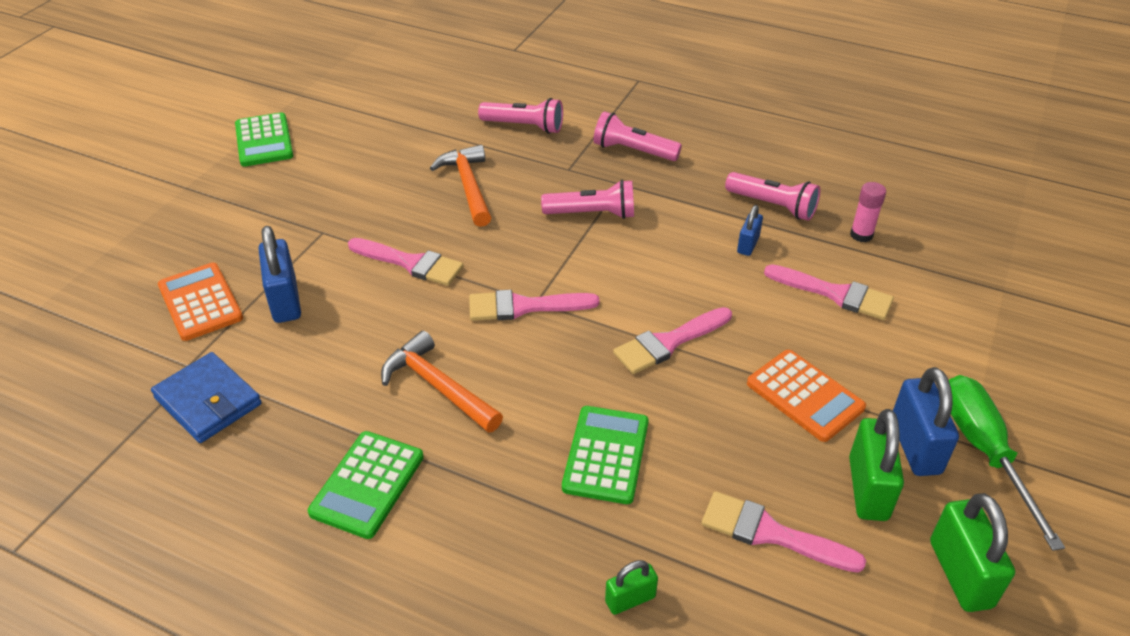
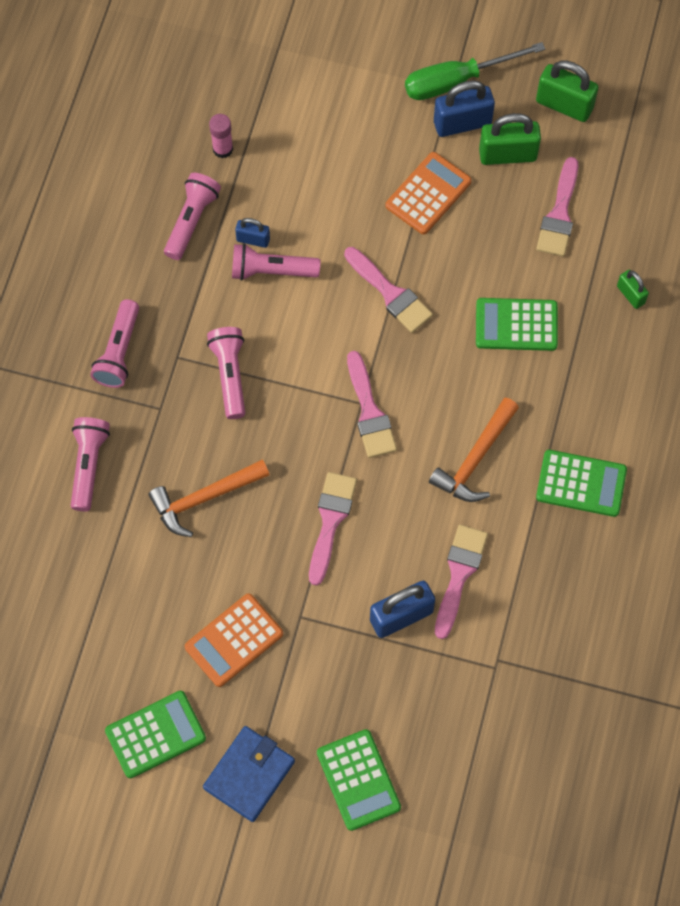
camera: 100 degrees left, 25 degrees up
(142, 250) = (358, 780): none -> green calculator
(200, 302) = (418, 691): orange calculator -> orange calculator (234, 640)
(208, 401) = (529, 633): blue wallet -> blue wallet (249, 774)
(709, 254) = (271, 270): none -> pink flashlight
(835, 294) = (306, 171): pink brush -> pink brush (459, 574)
(960, 574) = (564, 105): green padlock -> green padlock turned 45 degrees clockwise

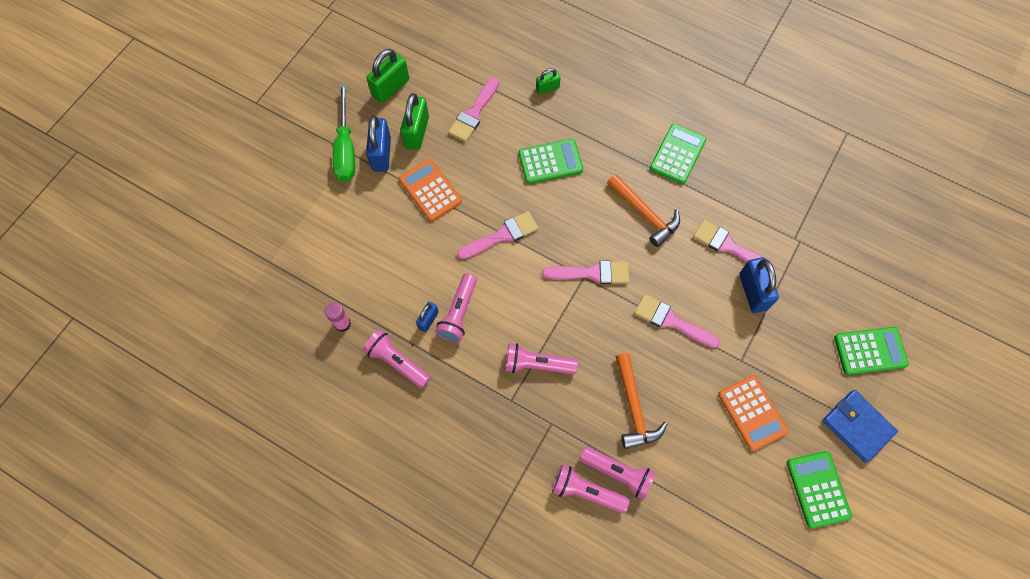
camera: 75 degrees left, 0 degrees up
(119, 351) = (494, 445): pink flashlight -> pink flashlight (618, 473)
(516, 325) = (550, 162): green calculator -> green calculator turned 120 degrees counterclockwise
(559, 214) = (474, 113): pink brush -> pink brush turned 90 degrees clockwise

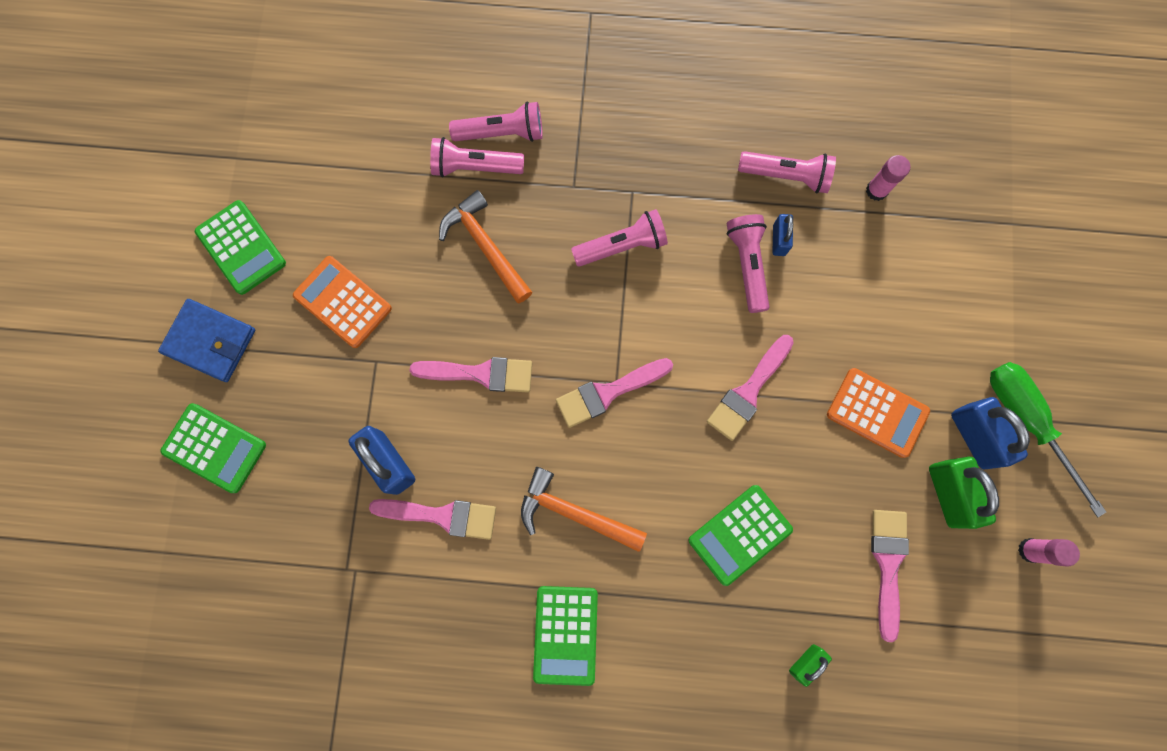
camera: 155 degrees right, 10 degrees up
(390, 88) = (1030, 550): green padlock -> pink glue stick
(870, 351) = (214, 448): green calculator -> green calculator turned 120 degrees counterclockwise

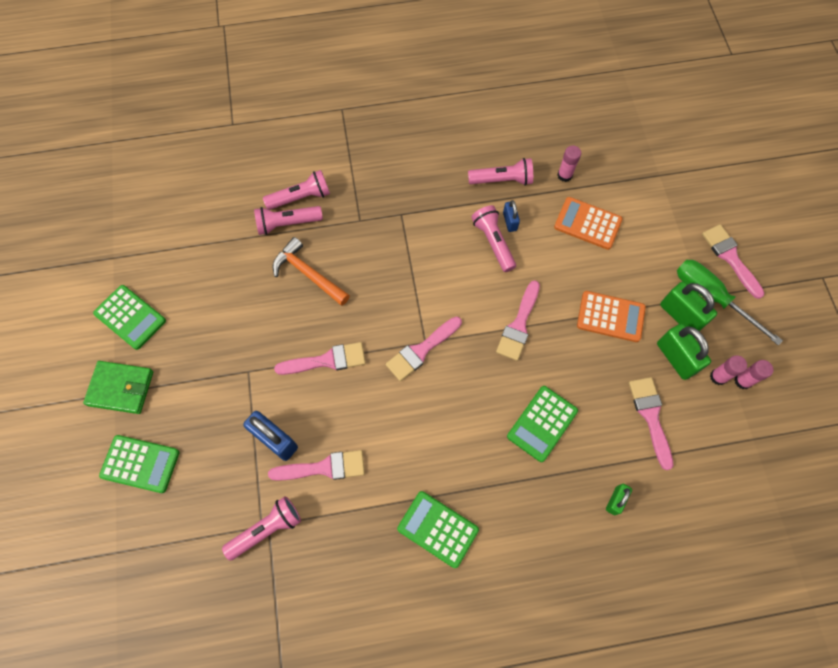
camera: 15 degrees left, 10 degrees down
(210, 341) = (121, 388): blue wallet -> green wallet
(343, 302) = (214, 336): orange calculator -> orange calculator (587, 223)
(565, 634) = (437, 529): green calculator -> green calculator turned 135 degrees clockwise
(574, 513) = (420, 440): orange hammer -> none
(622, 246) = (404, 251): pink flashlight -> pink flashlight (266, 529)
(974, 436) = (680, 315): blue padlock -> green padlock
(998, 535) = (718, 377): none -> pink glue stick
(1073, 371) = (730, 257): none -> pink brush

